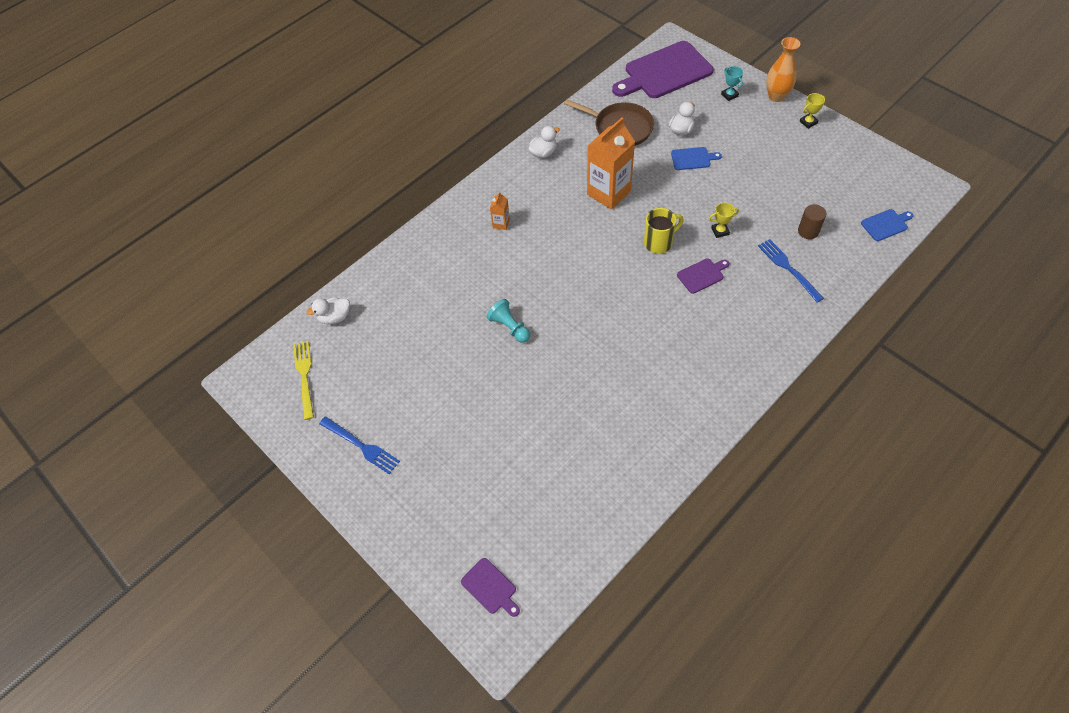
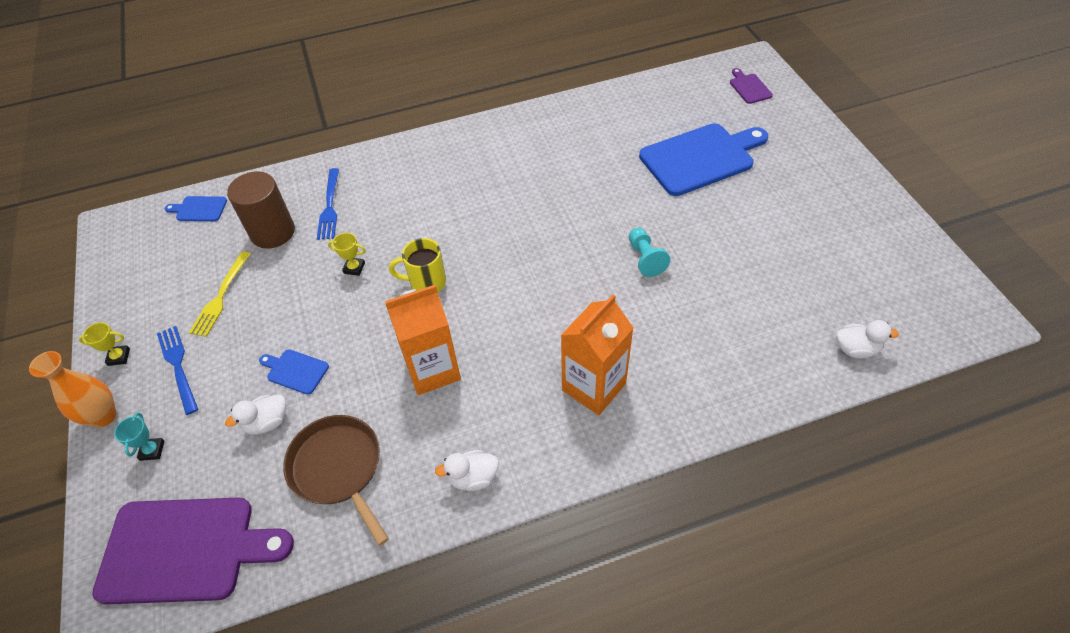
camera: 155 degrees left, 5 degrees down
(304, 376) = (901, 294): yellow fork -> yellow fork (221, 297)
(361, 446) = (841, 208): blue fork -> blue fork (178, 366)
(501, 223) = (594, 387): orange carton -> orange carton, size x2.24
(505, 454) = (701, 158): none -> blue cutting board
(702, 275) = (413, 232): purple cutting board -> none
(808, 231) = (273, 232): brown cylinder -> brown cylinder, size x1.82

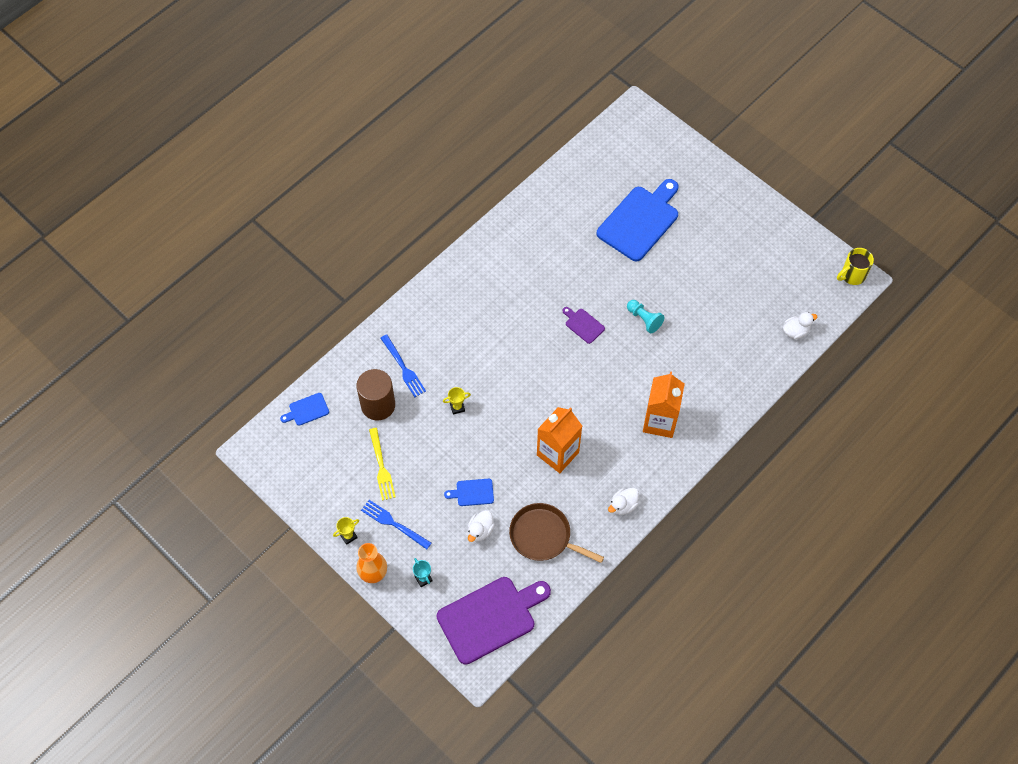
camera: 30 degrees left, 10 degrees up
(426, 282) = (513, 397): yellow mug -> yellow mug (852, 275)
(749, 87) = (643, 140): purple cutting board -> purple cutting board (583, 325)

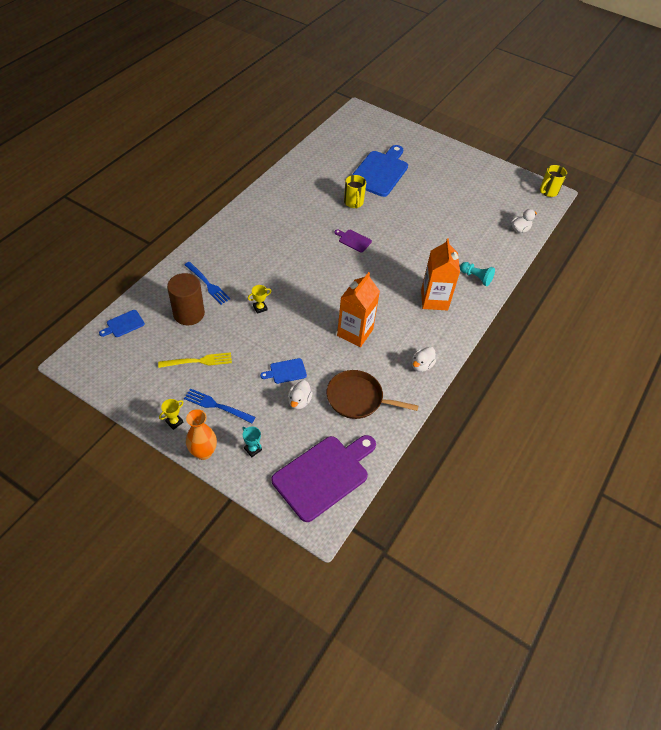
camera: 15 degrees left, 10 degrees down
(381, 467) = (199, 361): yellow fork -> yellow fork turned 75 degrees counterclockwise
(595, 267) = (353, 203): none -> yellow mug
(644, 319) = (401, 232): turquoise pawn -> turquoise pawn (476, 277)

